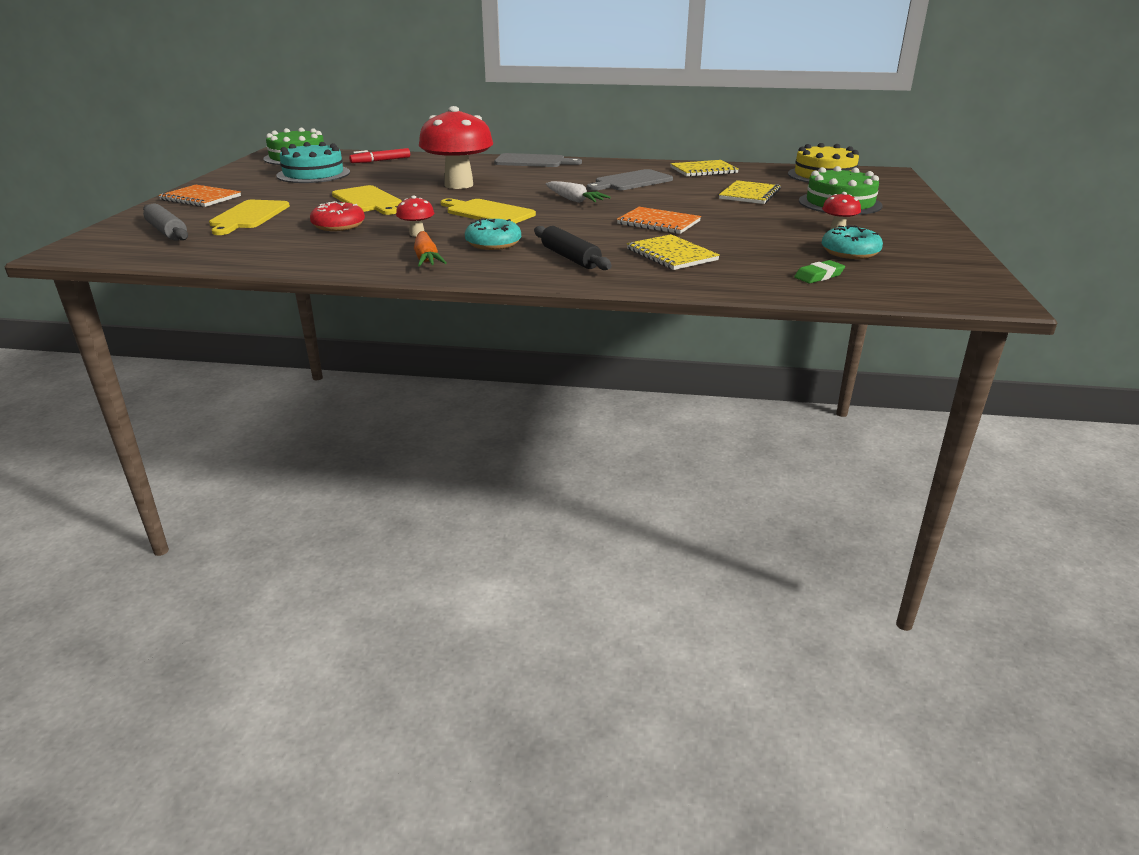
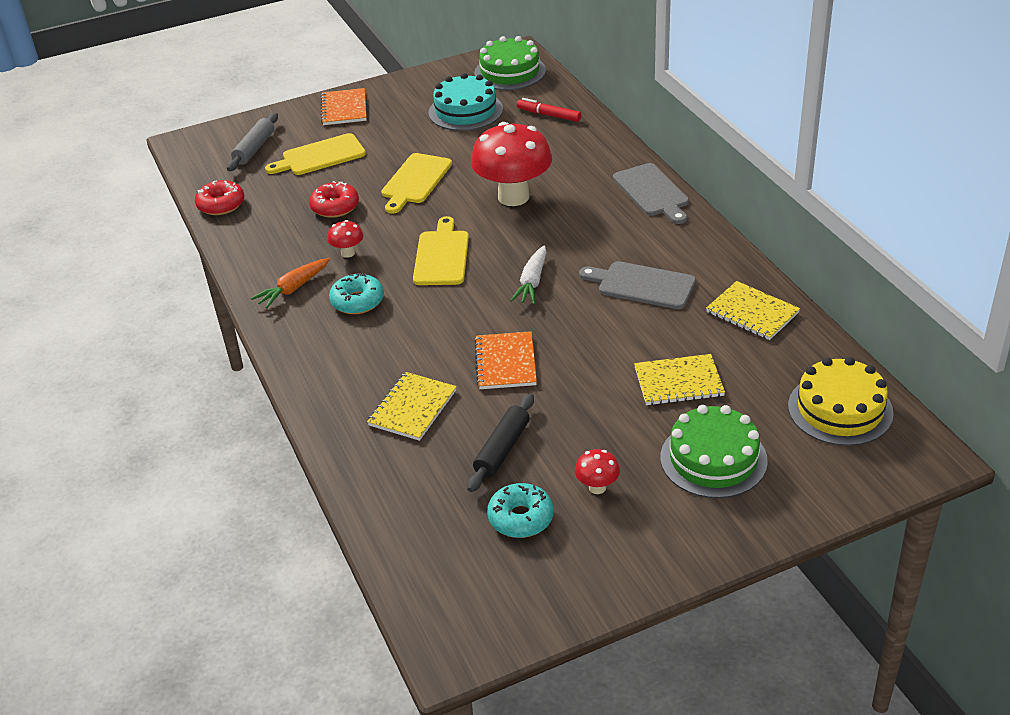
camera: 60 degrees right, 10 degrees up
(222, 258) = (221, 204): none -> red donut
(570, 258) = (355, 357): black rolling pin -> black rolling pin (502, 449)
(819, 276) = (426, 517): green eraser -> none

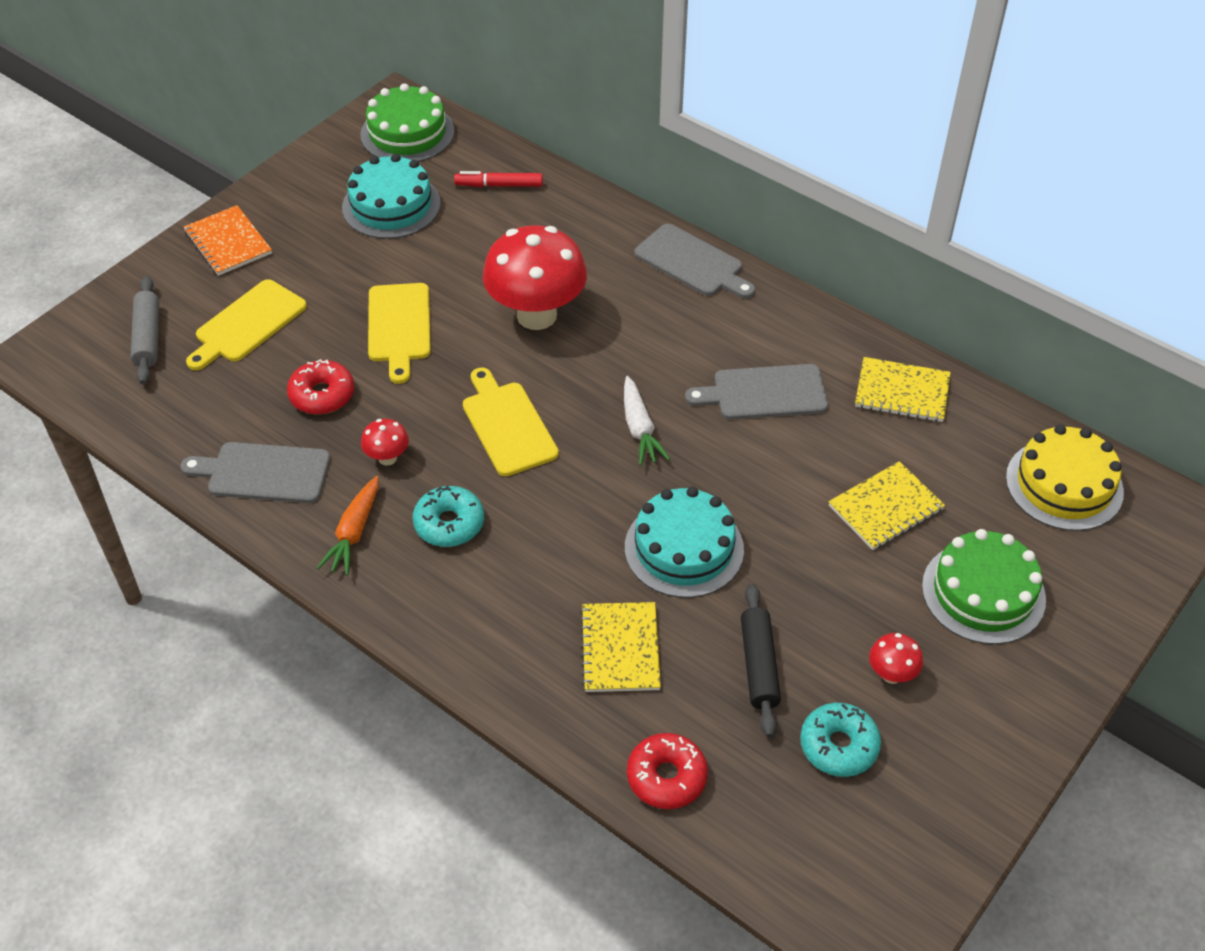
camera: 30 degrees left, 10 degrees up
(221, 204) = (164, 437): red donut -> red donut (666, 777)
(264, 240) = (263, 473): none -> grey cutting board
(505, 362) = (684, 548): orange notebook -> turquoise cake

